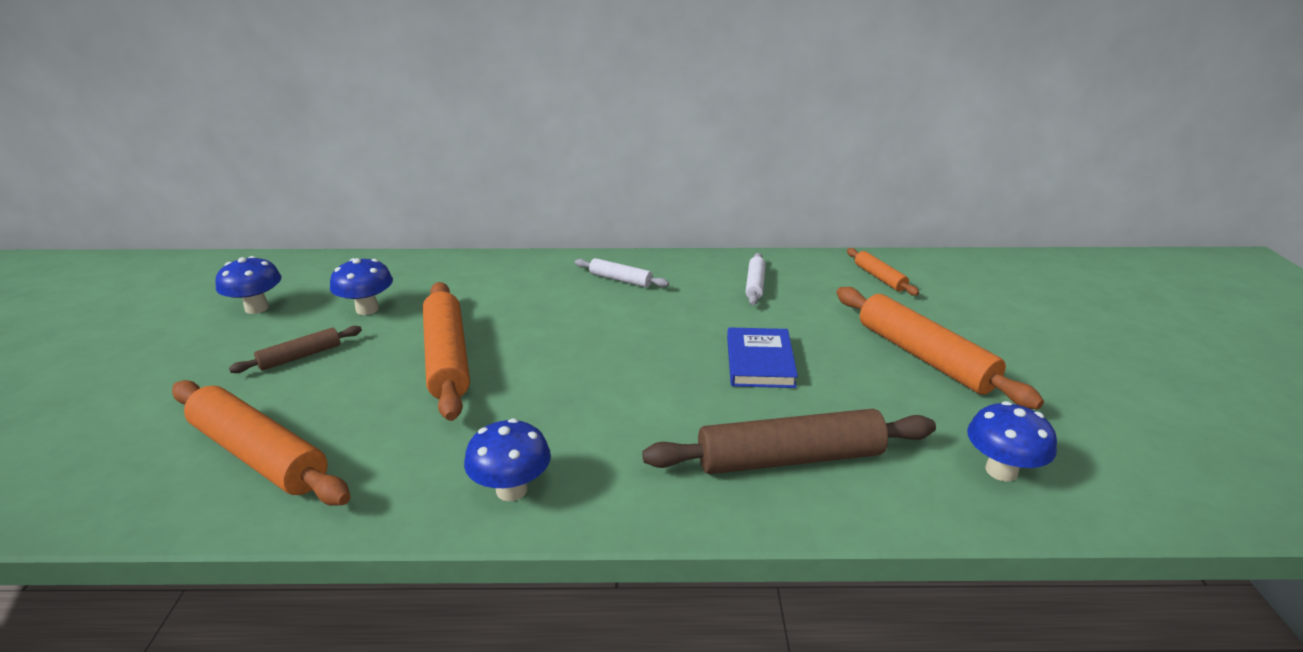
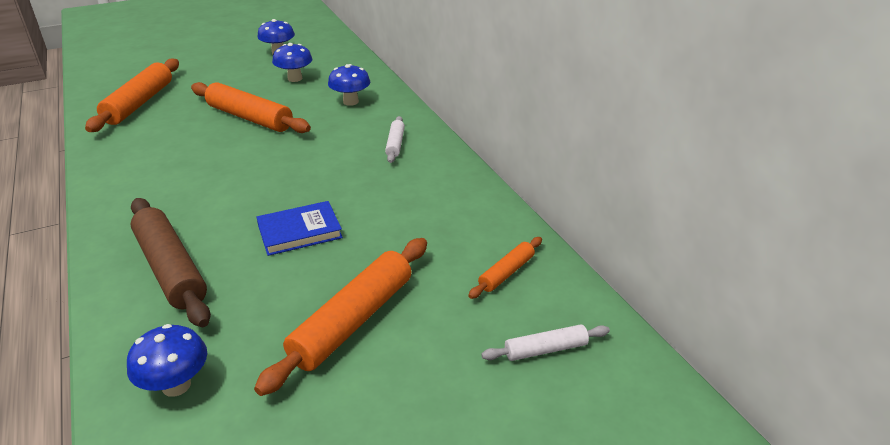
camera: 65 degrees right, 5 degrees up
(300, 356) = (233, 80): brown rolling pin -> none
(447, 358) = (249, 118): orange rolling pin -> orange rolling pin turned 75 degrees clockwise
(511, 490) = (120, 176): blue mushroom -> blue mushroom (350, 102)
(755, 285) = (433, 204): white rolling pin -> white rolling pin (545, 349)

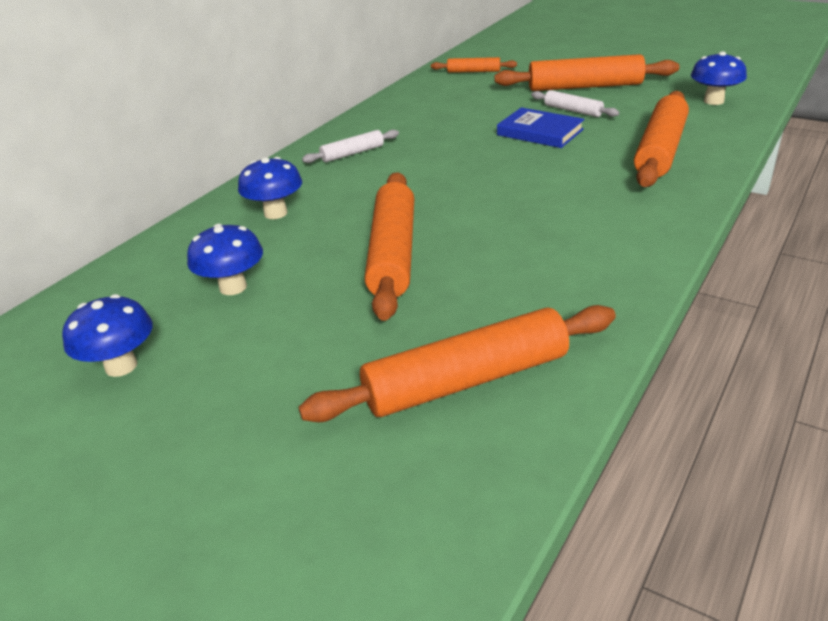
camera: 120 degrees left, 0 degrees up
(171, 269) = (660, 150): brown rolling pin -> orange rolling pin
(545, 349) = (520, 50): white rolling pin -> white rolling pin (573, 110)

